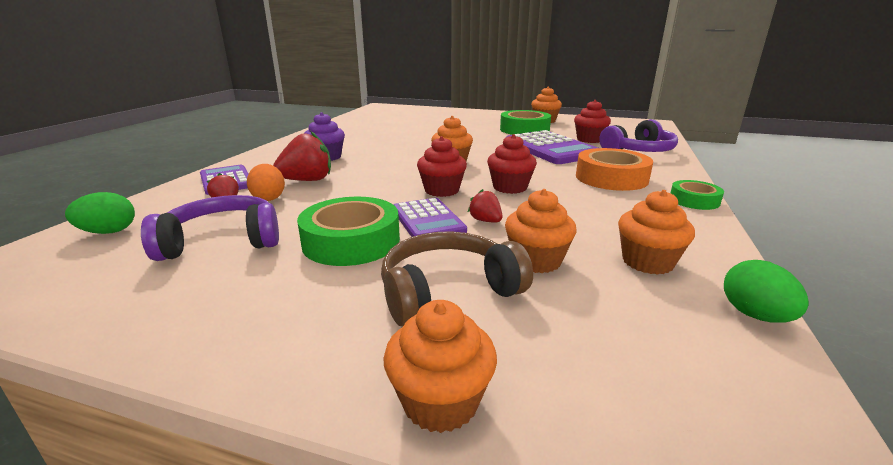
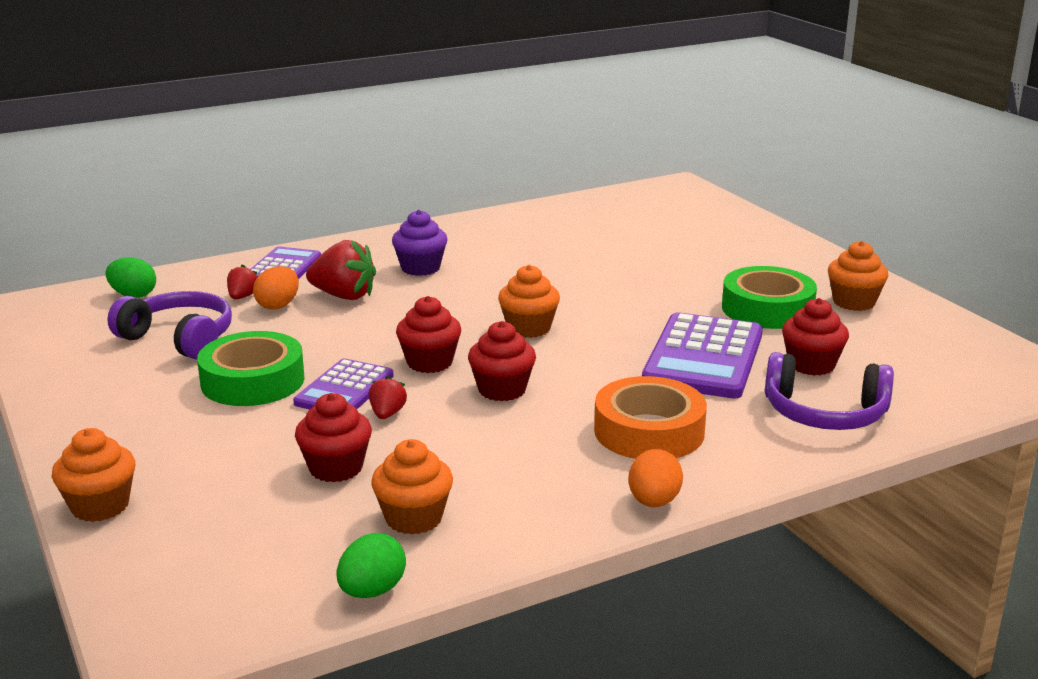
camera: 45 degrees right, 0 degrees up
(448, 291) = (229, 454): brown headphones -> none
(536, 261) = (336, 468): orange cupcake -> red cupcake
(694, 200) = (653, 502): green tape -> orange egg

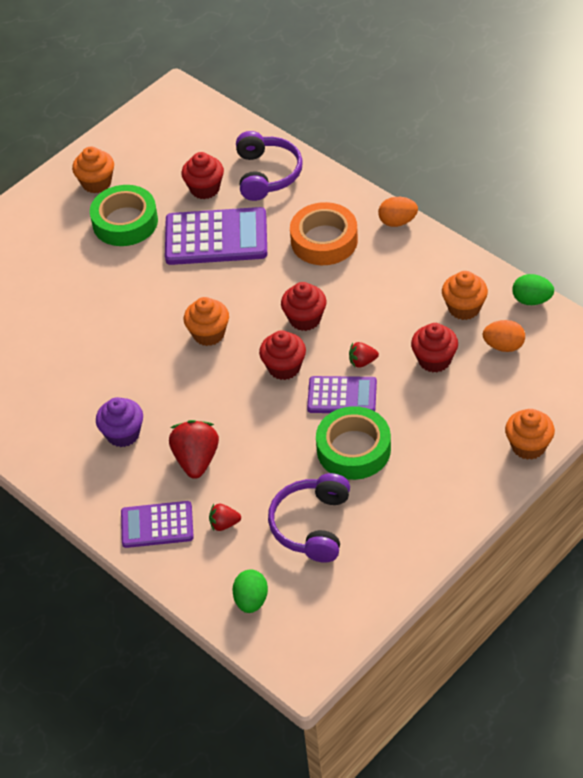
camera: 105 degrees left, 25 degrees up
(278, 305) = (230, 493): orange egg -> orange egg (503, 346)

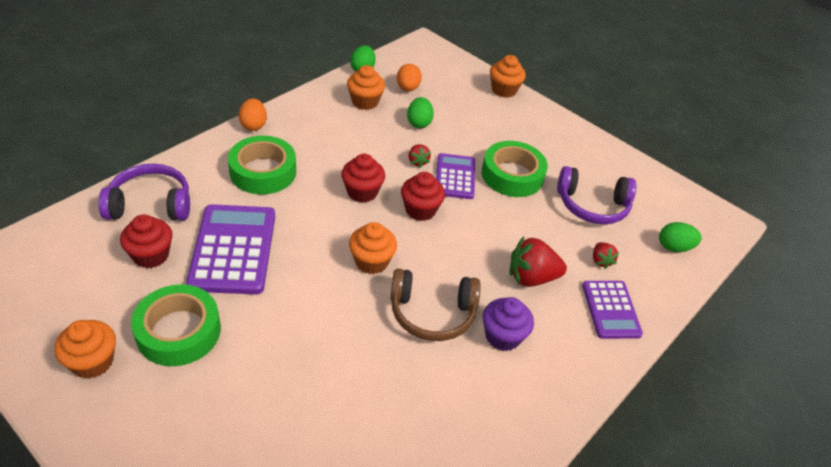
camera: 100 degrees left, 5 degrees down
(148, 381) = (432, 313): none -> brown headphones
(324, 240) = (263, 171): orange tape -> green tape
(434, 360) = (419, 123): red cupcake -> green egg

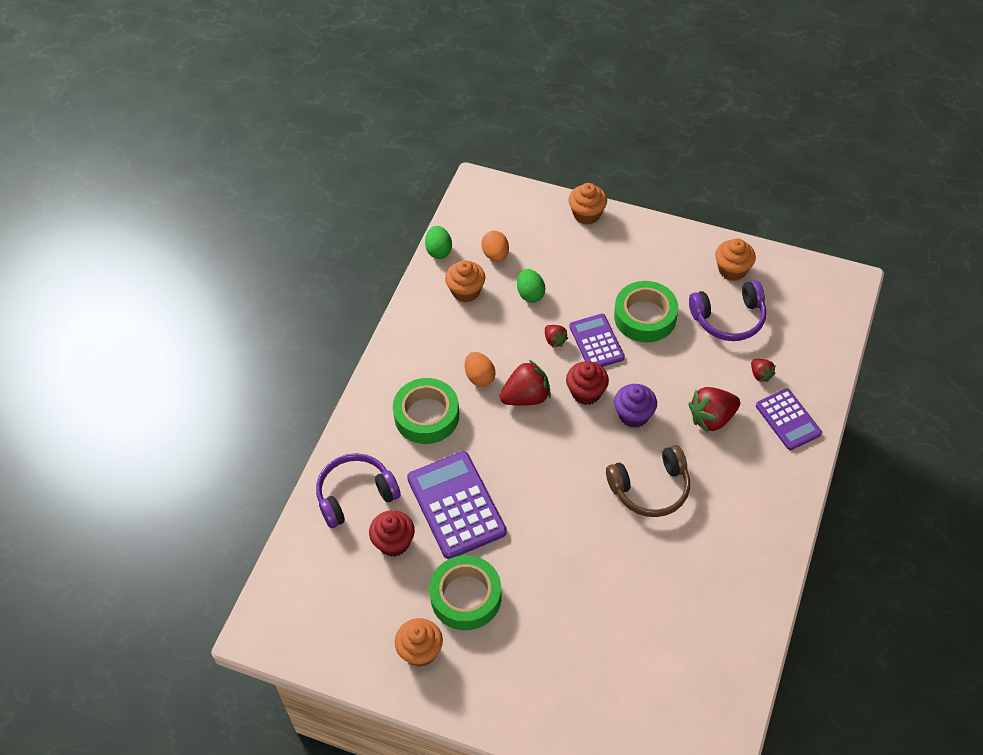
camera: 15 degrees left, 10 degrees up
(253, 125) = (382, 368): orange egg -> orange egg (479, 377)
(362, 192) = (526, 397): red cupcake -> red strawberry
(371, 261) = (575, 463): orange cupcake -> orange cupcake (732, 270)
(502, 336) = (715, 483): purple cupcake -> purple cupcake (634, 415)
(674, 247) = (814, 332): green egg -> none

